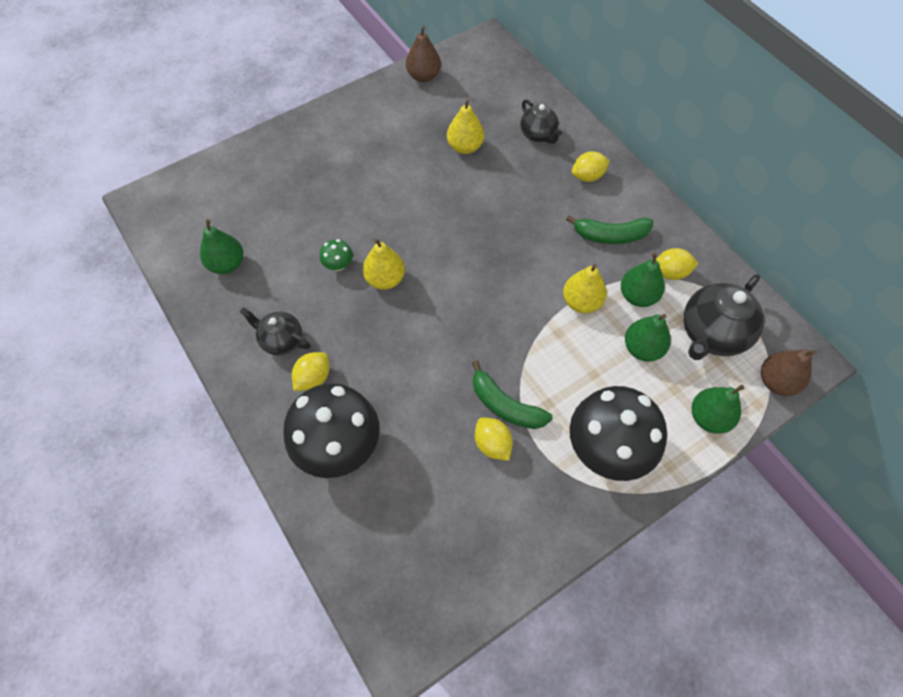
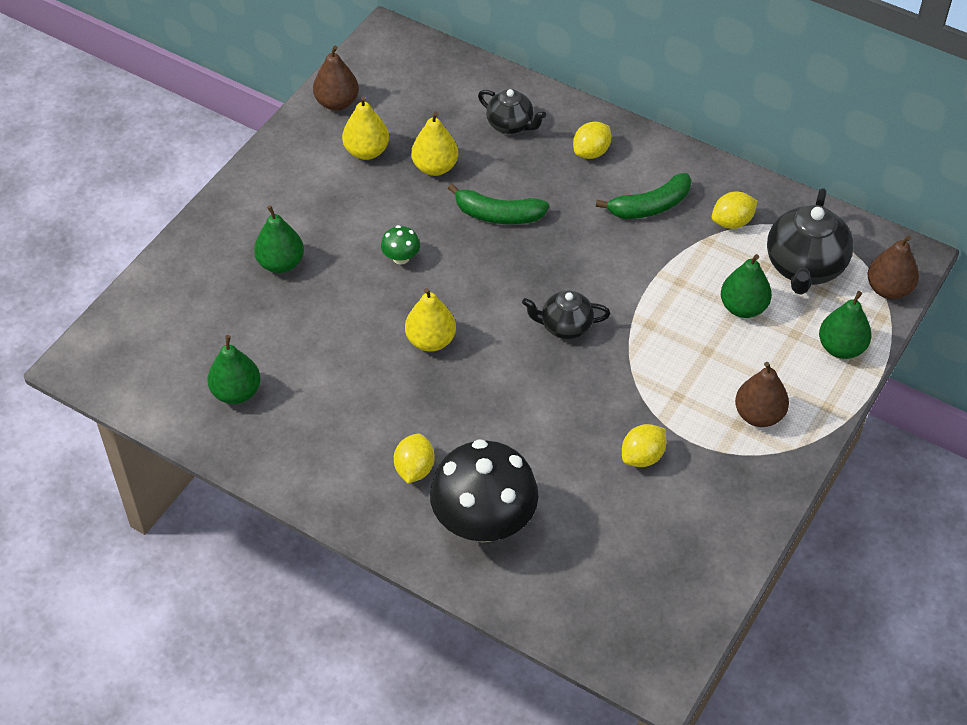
camera: 25 degrees left, 10 degrees down
(281, 340) = (353, 446): black teapot -> black teapot (565, 326)
(338, 265) = (368, 345): green mushroom -> green mushroom (401, 258)
(492, 444) = (642, 456): yellow lemon -> yellow lemon turned 75 degrees counterclockwise
(505, 405) = (634, 415): green banana -> green banana (498, 215)
(581, 302) = (656, 285): yellow pear -> yellow pear (366, 151)
(607, 448) = (759, 415): black mushroom -> brown pear
(637, 296) = (711, 258): green pear -> green pear (281, 263)

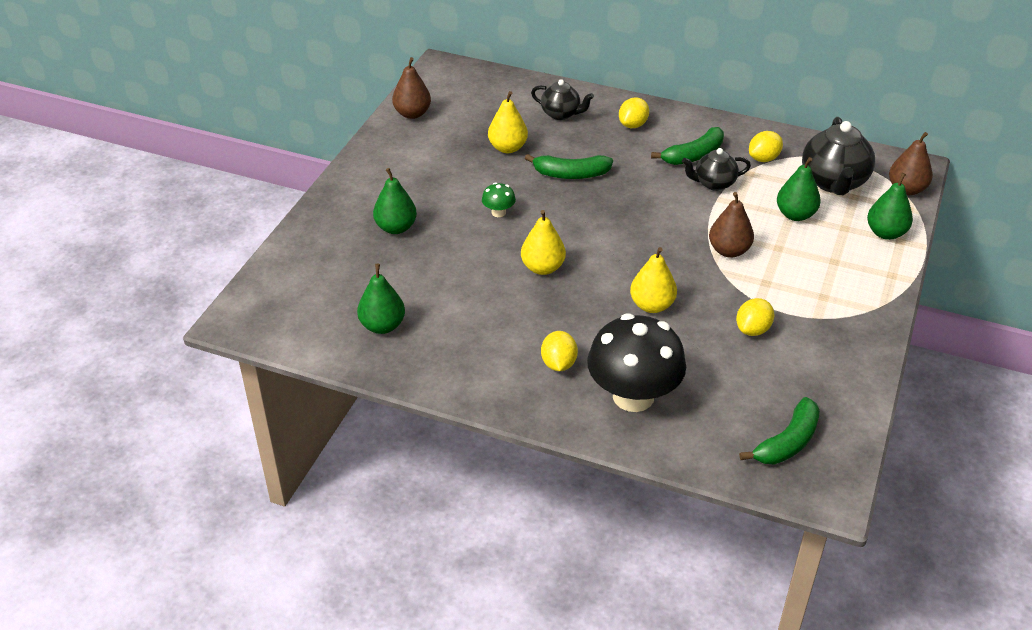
camera: 10 degrees left, 10 degrees down
(366, 151) = (447, 143): yellow pear -> yellow pear (652, 305)
(565, 326) = (653, 244): black teapot -> black teapot (714, 183)
(634, 605) = (787, 442): none -> green banana
(759, 415) = (838, 287): brown pear -> brown pear (729, 251)

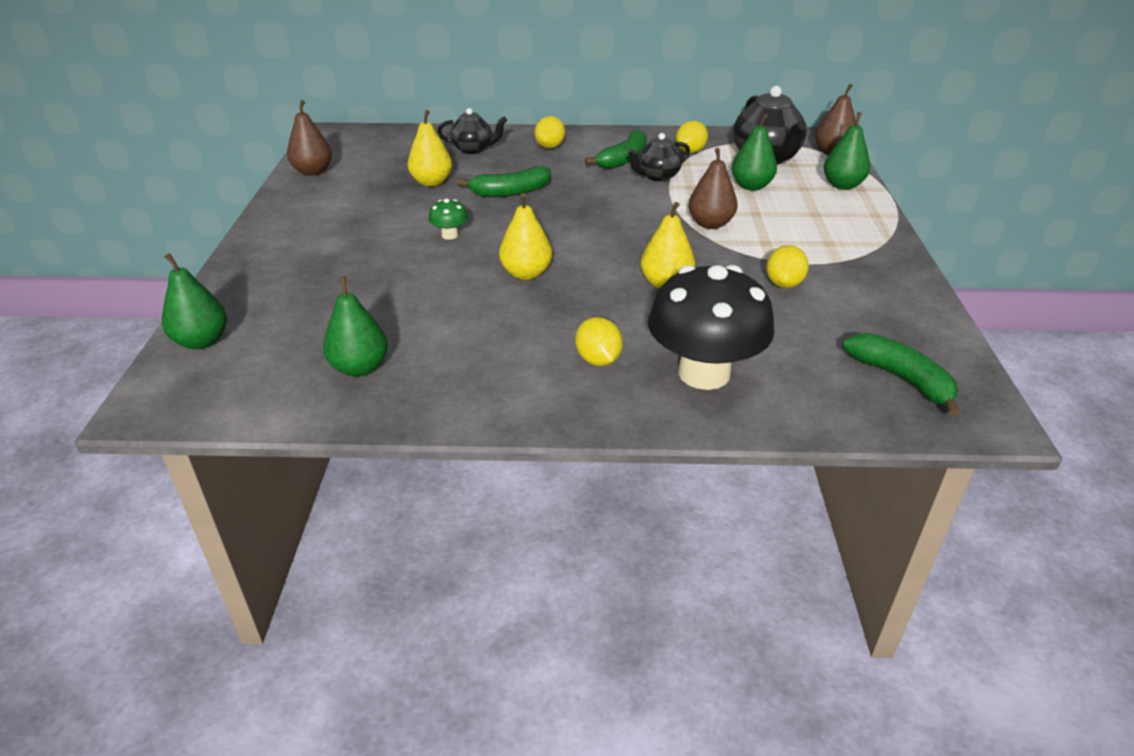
camera: 20 degrees left, 5 degrees down
(396, 228) = (335, 269): green pear -> green pear (202, 341)
(787, 442) = (901, 379): green banana -> green banana turned 60 degrees counterclockwise

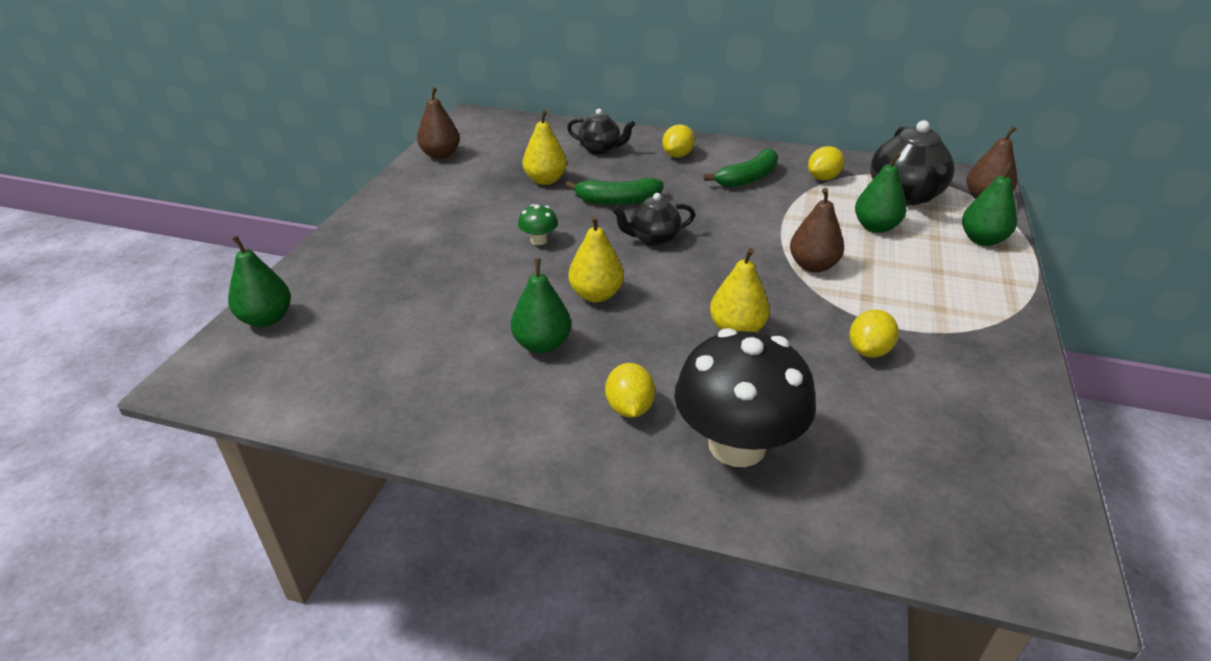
camera: 15 degrees right, 0 degrees up
(360, 368) = (393, 373): green pear -> green pear (542, 344)
(657, 176) = (776, 202): black teapot -> black teapot (653, 238)
(901, 379) = (966, 497): green banana -> none

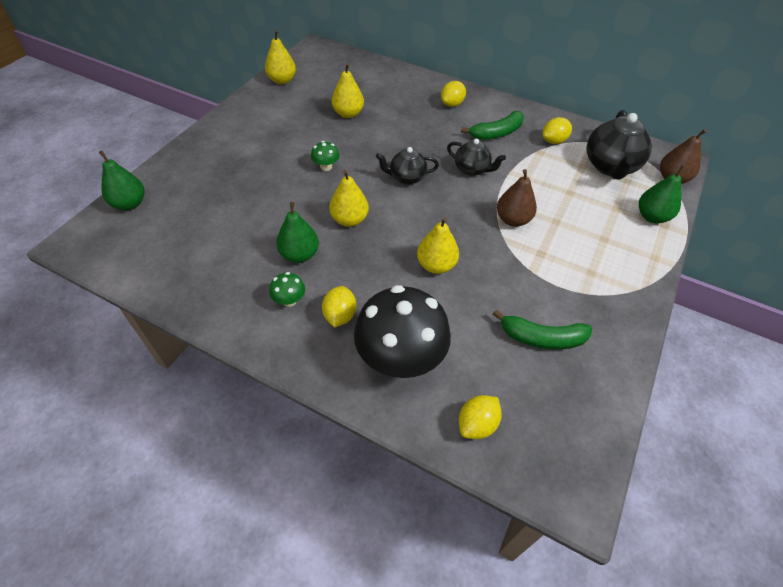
camera: 10 degrees right, 15 degrees up
(440, 155) = (282, 80): brown pear -> yellow pear
(549, 401) = (289, 300): none -> green mushroom
(600, 149) = (397, 90): black teapot -> black teapot (472, 169)
(617, 201) = (393, 140): green banana -> green banana (541, 338)
(869, 351) = (523, 299): yellow lemon -> yellow lemon (477, 424)
(875, 227) = (574, 192): green pear -> none

